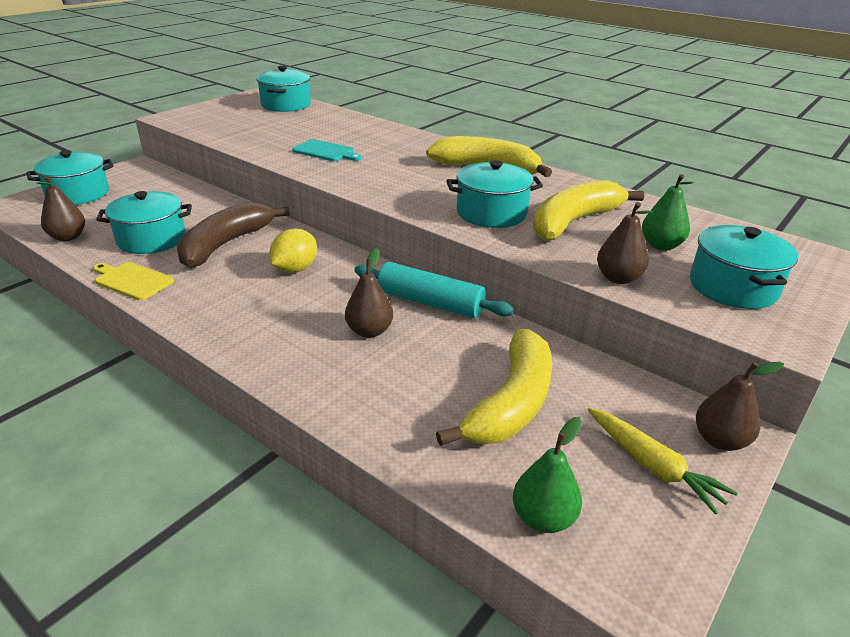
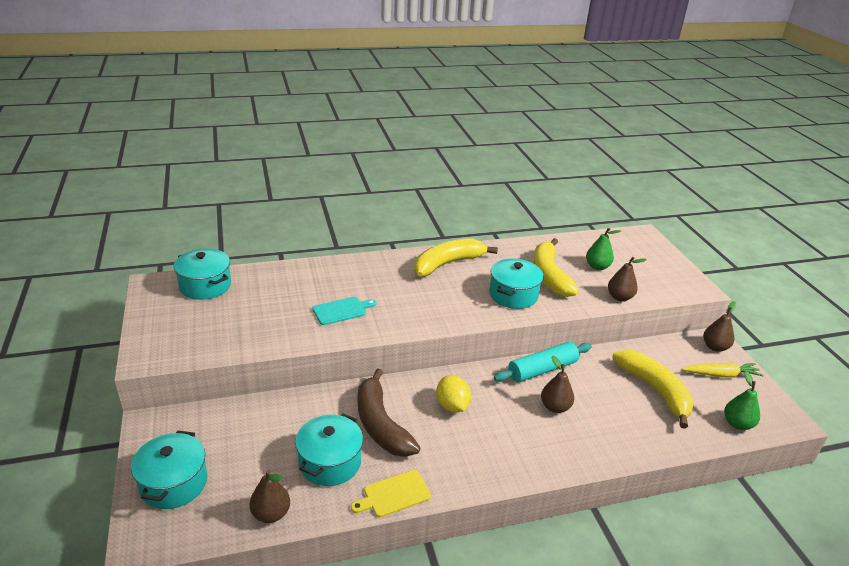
camera: 55 degrees left, 0 degrees up
(733, 287) = (650, 273): turquoise pot -> none

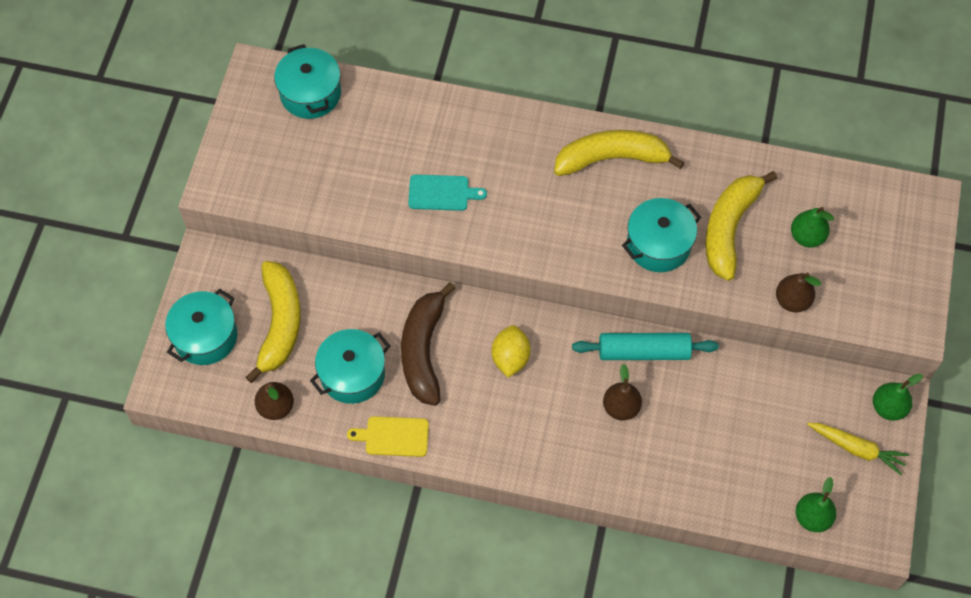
camera: 30 degrees right, 30 degrees up
(655, 390) = (754, 435): yellow banana -> yellow banana (279, 324)
(715, 347) = (888, 407): brown pear -> green pear

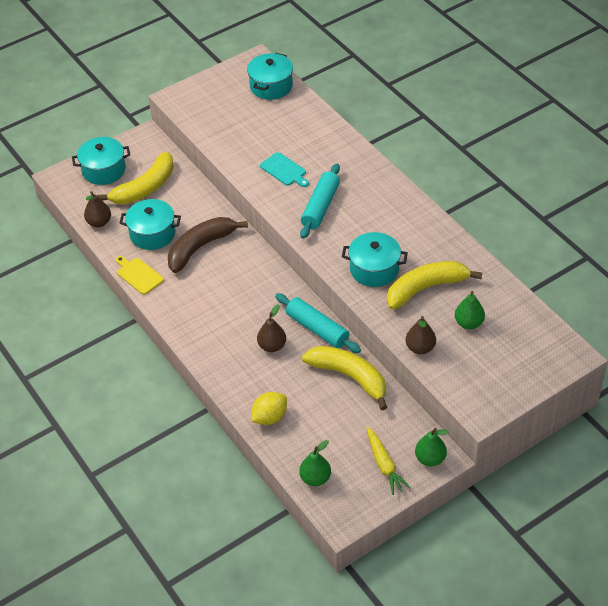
camera: 45 degrees right, 15 degrees down
(510, 358) = (241, 282): yellow lemon -> yellow lemon (269, 417)
(527, 210) = (320, 207): none -> turquoise rolling pin
(612, 159) = (398, 213): yellow banana -> yellow banana (350, 377)

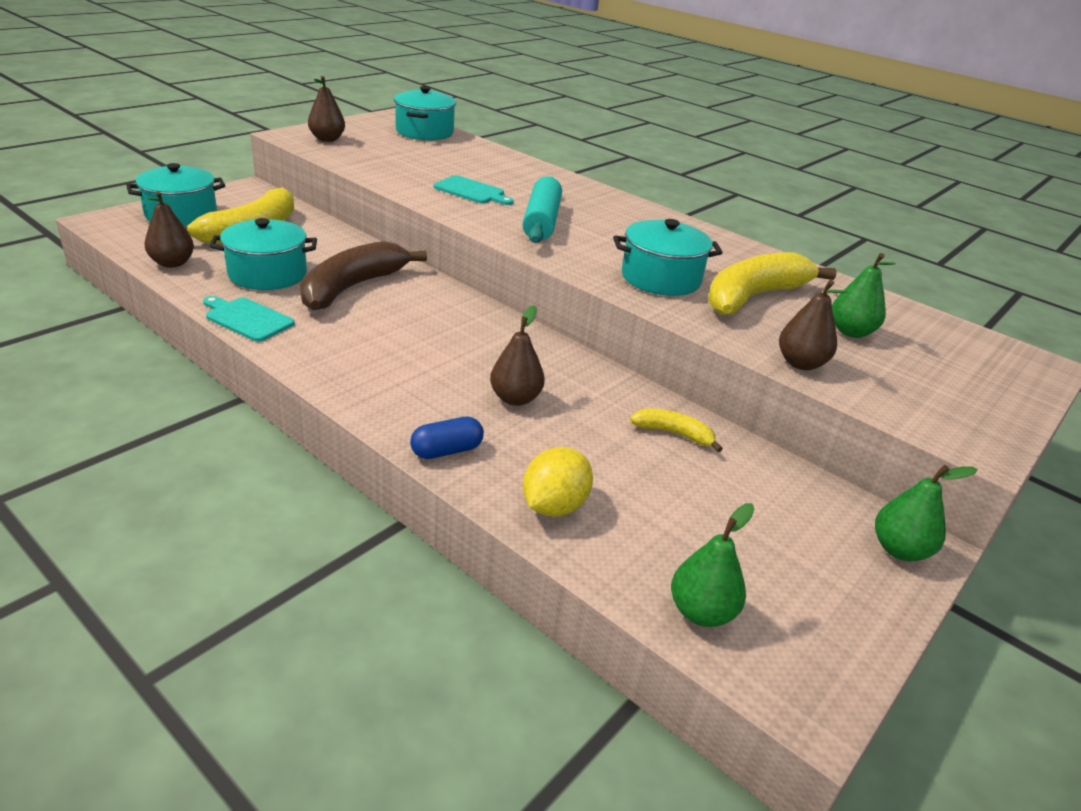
camera: 20 degrees left, 15 degrees down
(138, 275) = (247, 318): yellow cutting board -> turquoise cutting board
(199, 102) = (327, 139): none -> brown pear
(227, 379) = (447, 451): none -> blue capsule
(317, 329) = (584, 373): turquoise rolling pin -> none
(350, 377) = (674, 434): yellow banana -> yellow banana, size x0.49
(384, 464) = (823, 569): yellow carrot -> none

